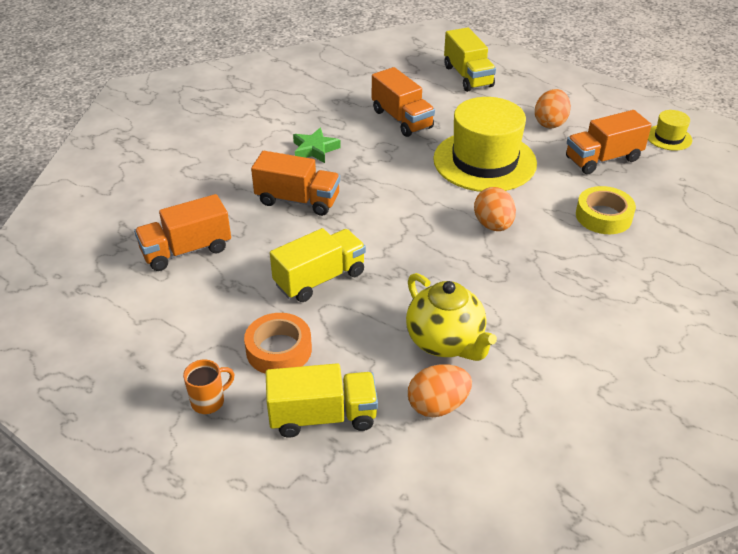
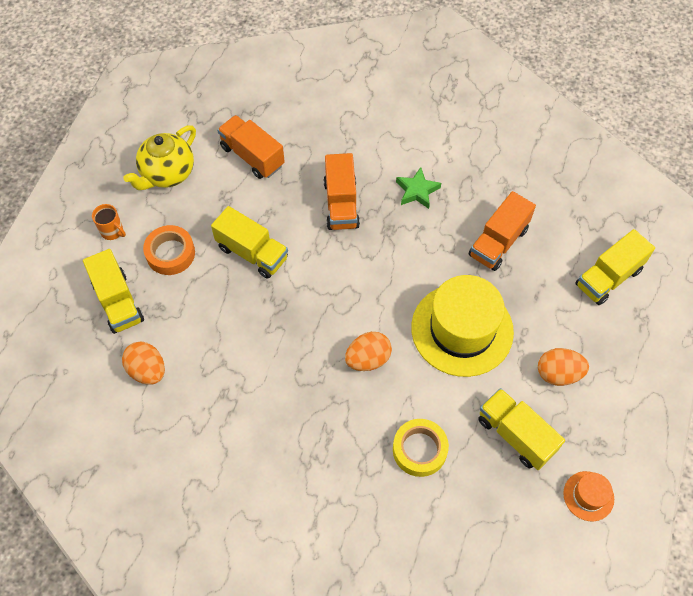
camera: 70 degrees right, 20 degrees up
(445, 342) = (212, 359): yellow teapot -> yellow teapot (167, 174)
(603, 159) = (515, 435): orange truck -> yellow truck
(669, 137) = (588, 496): yellow hat -> orange hat

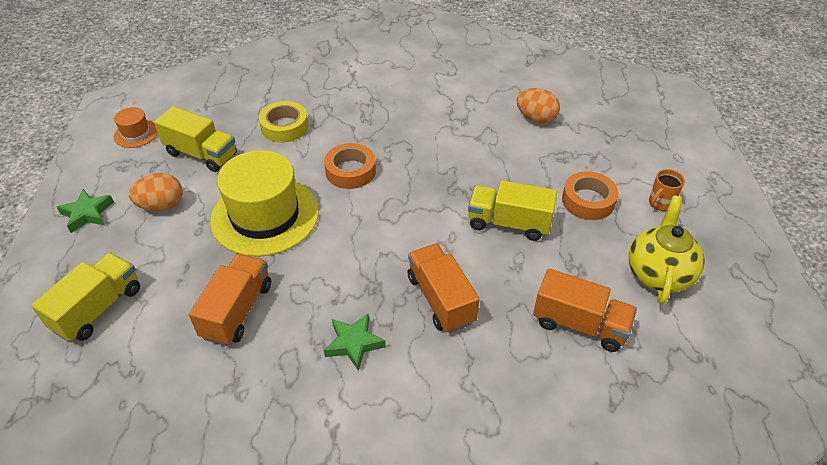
camera: 160 degrees right, 15 degrees down
(112, 231) = (660, 203): orange mug -> orange mug turned 60 degrees counterclockwise
(118, 302) = (601, 153): yellow truck -> none
(368, 359) = (350, 171): orange egg -> orange tape
(630, 386) = (87, 213): none -> green star

